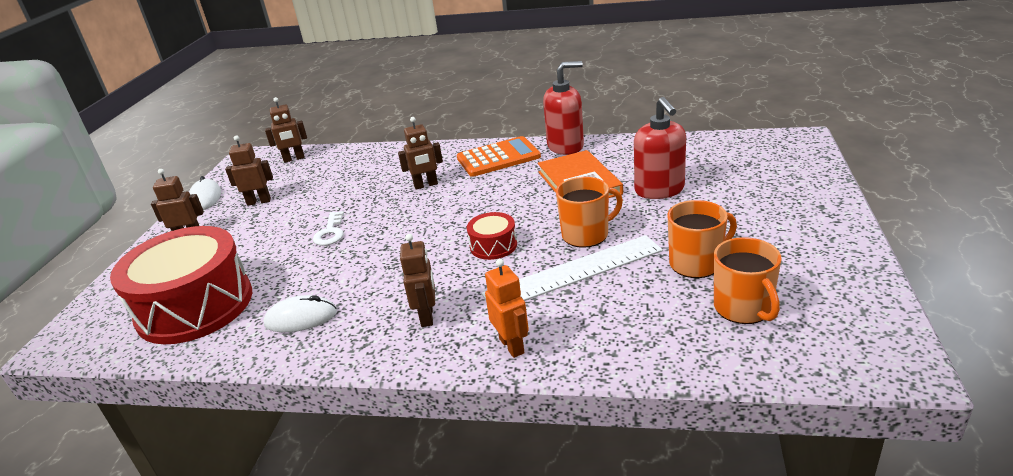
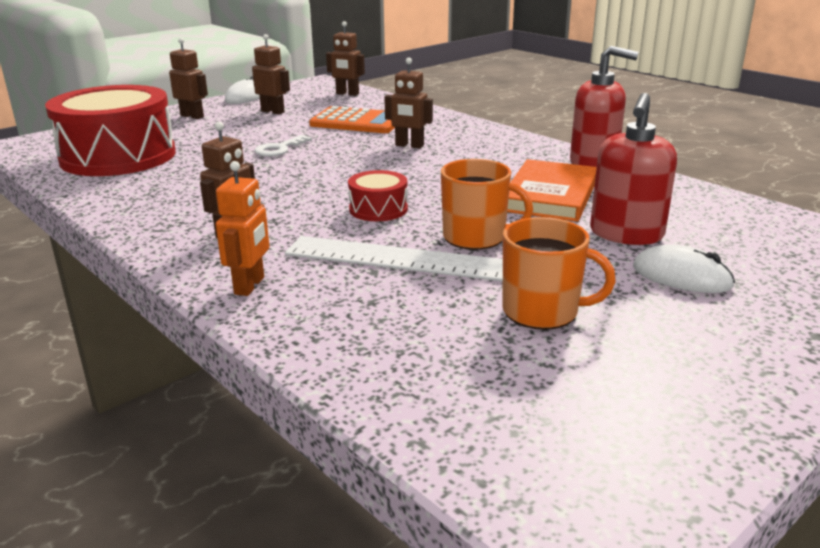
camera: 35 degrees right, 5 degrees down
(301, 318) = (157, 193): white mouse -> white mouse (681, 276)
(498, 158) = (510, 149): orange calculator -> orange calculator (357, 122)
(743, 308) = (515, 375): orange mug -> none

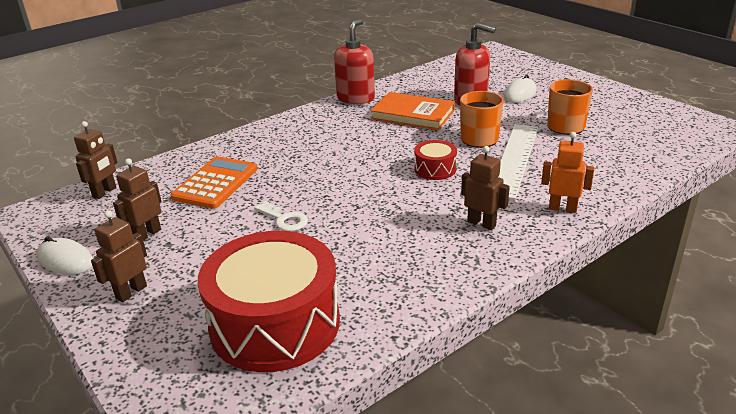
camera: 85 degrees left, 5 degrees up
(409, 146) = (297, 158): brown robot -> none

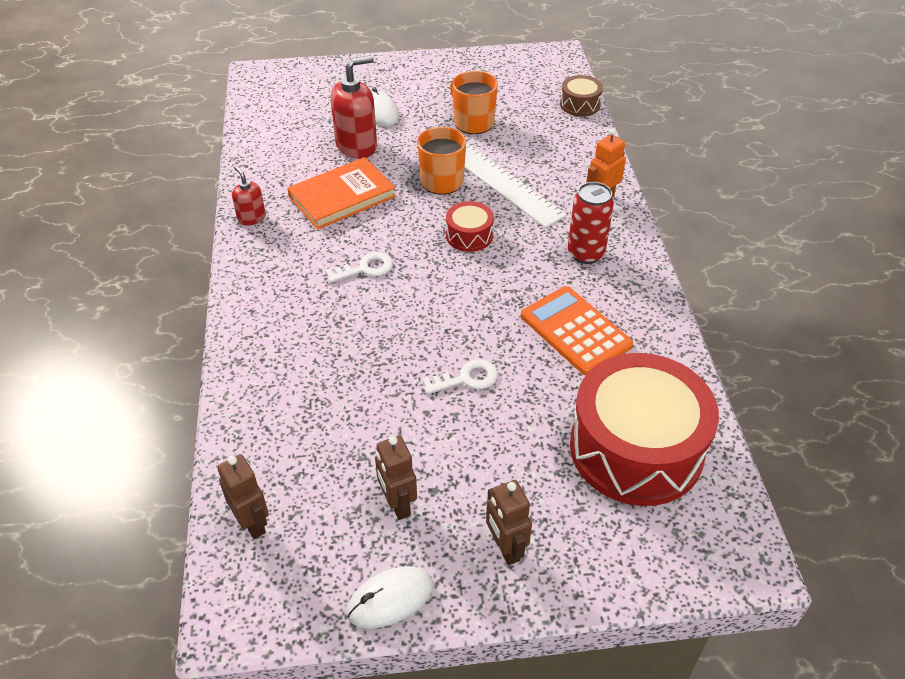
camera: 60 degrees left, 15 degrees up
(215, 183) = (335, 408): orange calculator -> orange calculator (575, 331)
(353, 146) = (365, 268): none -> white key
(356, 98) = (251, 218): red soap dispenser -> red soap dispenser, size x0.54
(481, 223) = (585, 253): brown robot -> red can
(671, 158) = (580, 104): none -> brown drum

